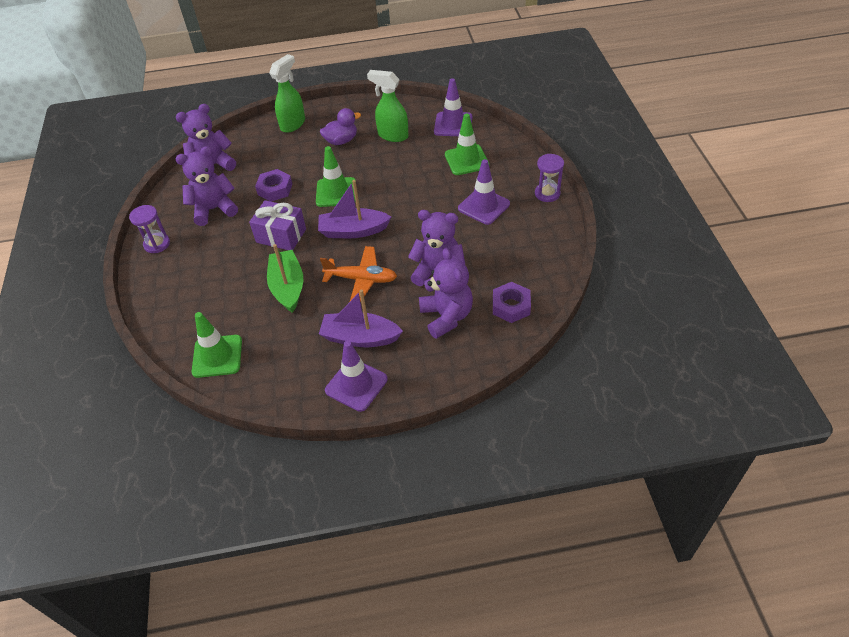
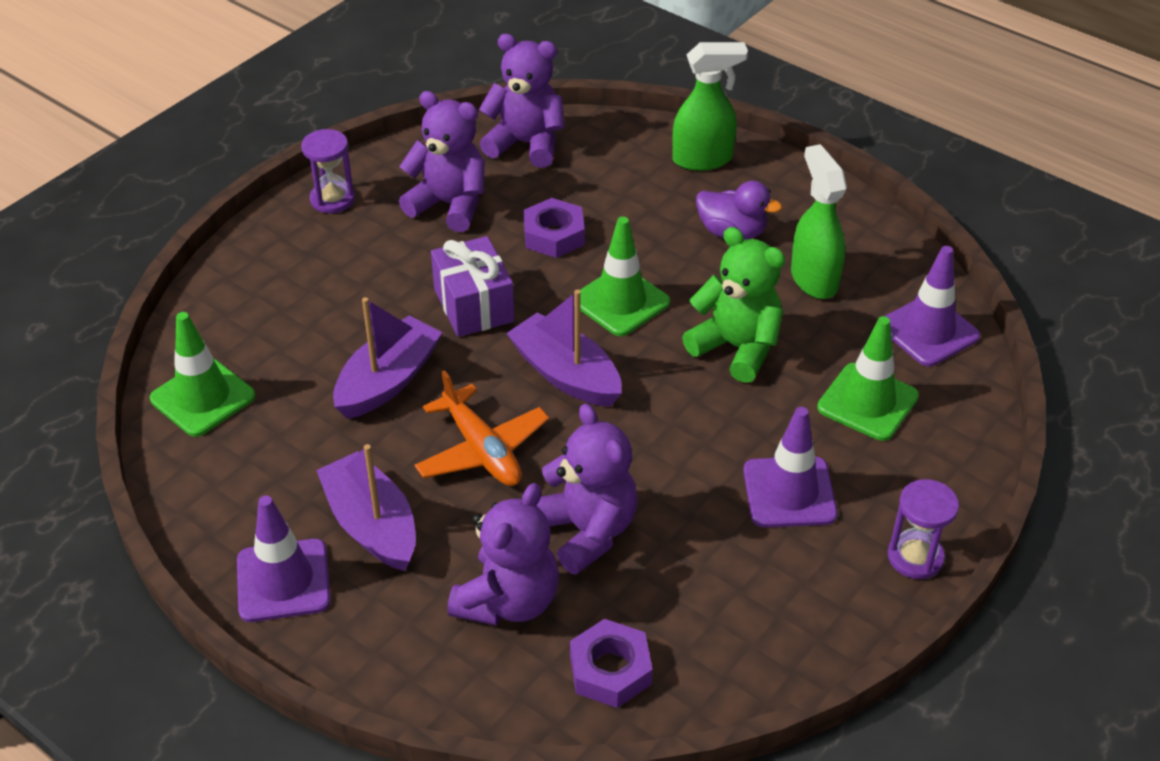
camera: 45 degrees right, 5 degrees down
(288, 287) = (388, 381): green boat -> purple boat
(400, 176) = (736, 348): none -> green teddy bear

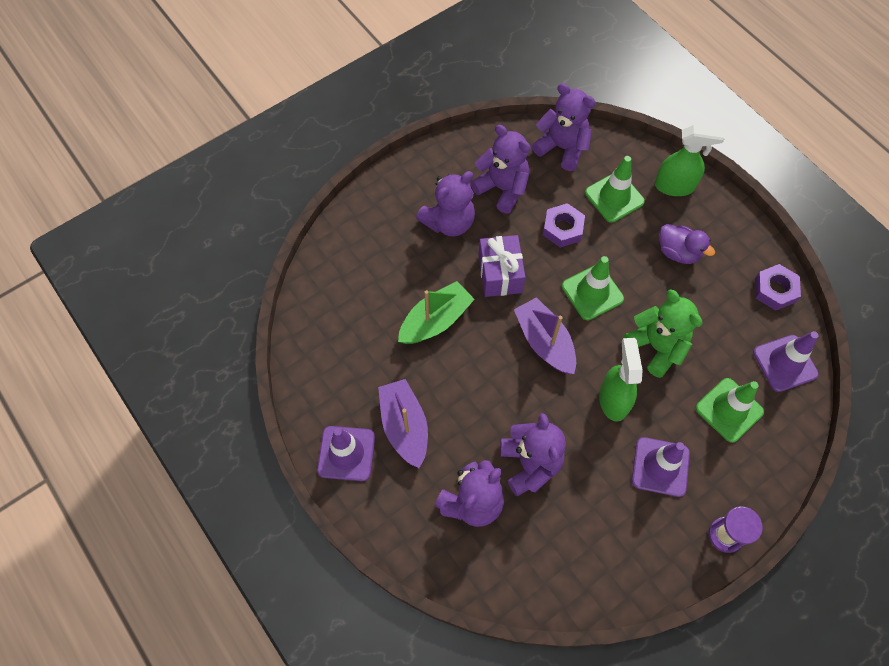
camera: 15 degrees right, 20 degrees up
(203, 397) = (324, 307): green traffic cone -> green traffic cone (614, 197)
(332, 199) = (430, 168): purple hourglass -> none
(378, 258) = (449, 222): none -> purple teddy bear
(388, 381) = (435, 320): purple boat -> green boat
(481, 450) = (480, 387): orange plane -> none
(610, 670) = (520, 566): purple nut -> purple nut (774, 290)
(813, 279) = (721, 303): green spray bottle -> green spray bottle (613, 399)

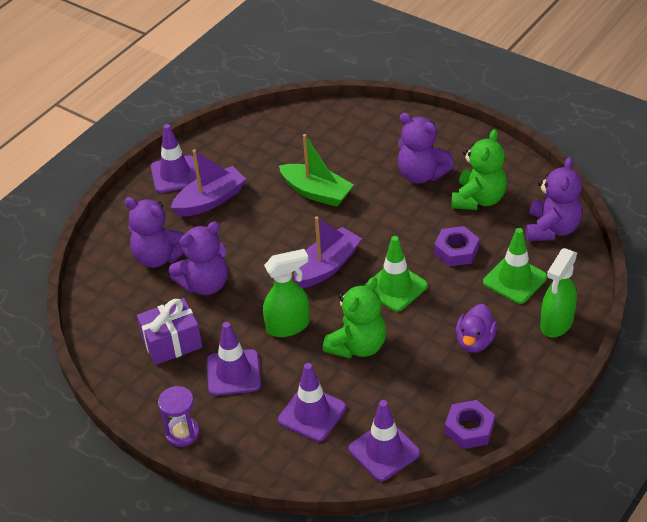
camera: 75 degrees right, 20 degrees down
(500, 274) = (384, 220): purple gift -> purple gift (172, 342)
(502, 188) = (478, 199): purple teddy bear -> green teddy bear
(675, 186) = (556, 323): green spray bottle -> green spray bottle turned 45 degrees clockwise
(729, 410) = (312, 414): green traffic cone -> purple traffic cone

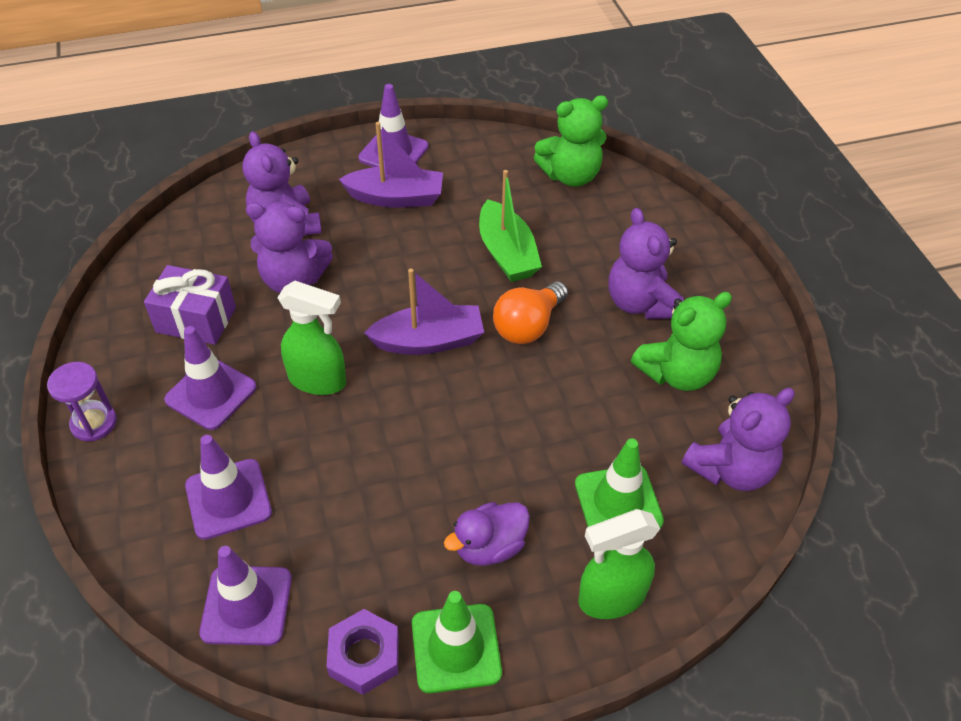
camera: 35 degrees right, 5 degrees up
(358, 346) = (359, 455): green teddy bear -> green teddy bear (570, 175)
(373, 224) = (528, 326): none -> orange light bulb
(395, 287) = (473, 414): green traffic cone -> green traffic cone (456, 648)
(456, 251) = (586, 418): purple nut -> none

